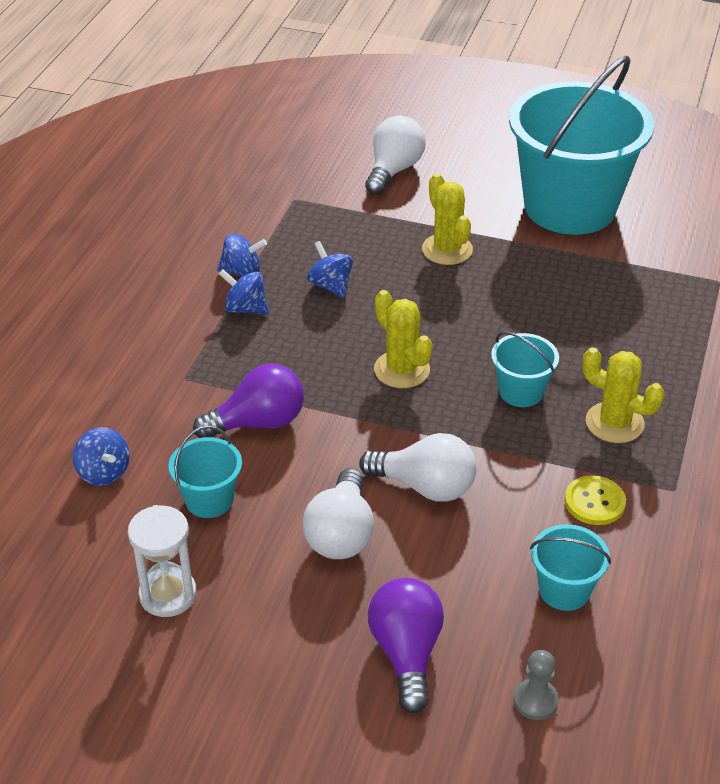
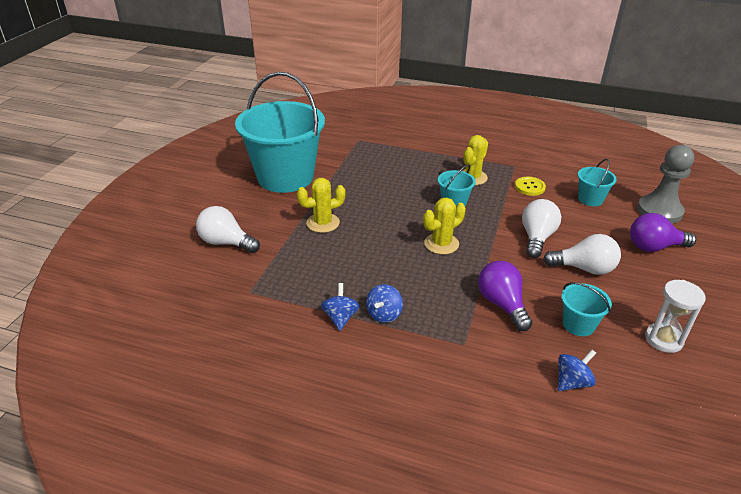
camera: 90 degrees left, 5 degrees down
(330, 286) = (358, 273): blue spinning top -> none
(535, 701) = (659, 211): grey pawn -> grey pawn, size x2.09

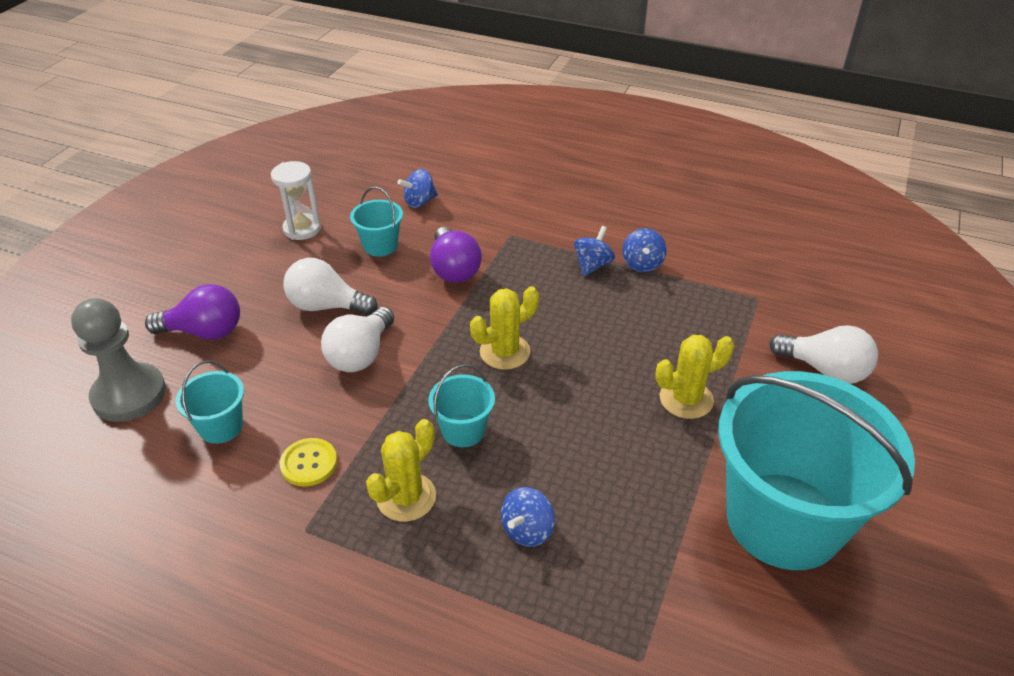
camera: 175 degrees left, 5 degrees up
(409, 169) = (527, 530): none -> blue spinning top

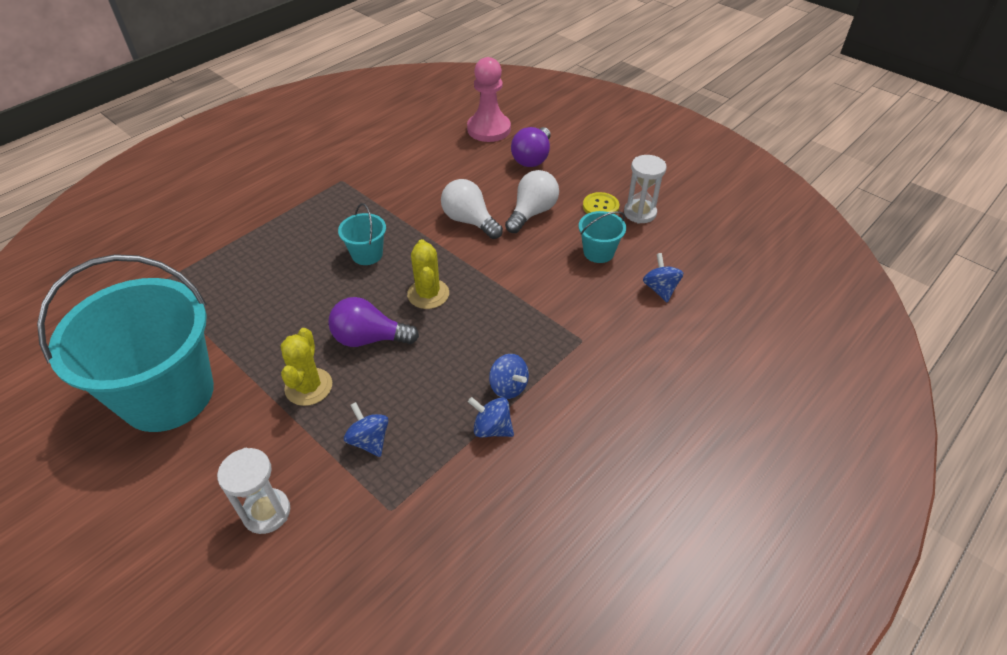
camera: 110 degrees right, 5 degrees up
(129, 395) = (489, 129): grey pawn -> pink pawn
(221, 427) = (440, 159): turquoise bucket -> none
(309, 463) = (387, 187): yellow button -> yellow button (600, 206)
(406, 497) = (333, 220): yellow cactus -> none
(454, 269) = (546, 289): purple light bulb -> purple light bulb (369, 338)
(527, 530) = (270, 263): blue spinning top -> blue spinning top (369, 440)
(825, 370) = (266, 512): white light bulb -> white hourglass

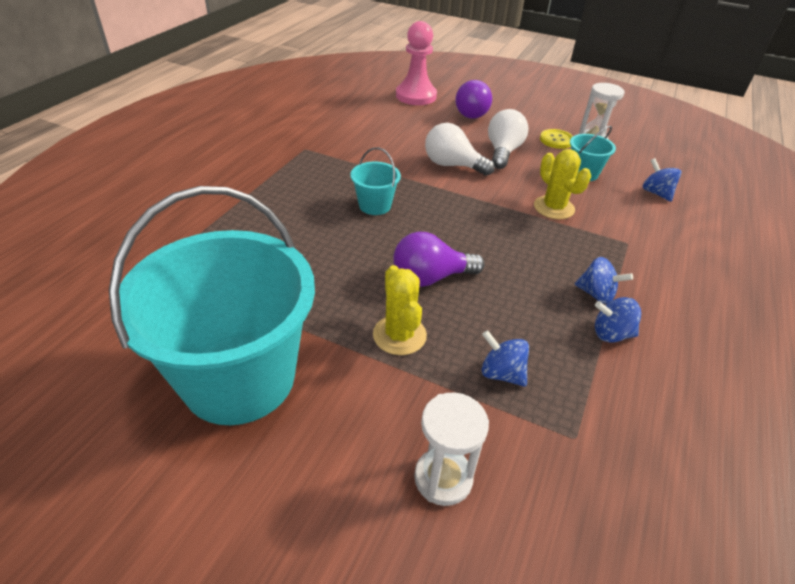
camera: 20 degrees left, 5 degrees down
(428, 294) = (460, 229): yellow cactus -> yellow cactus (554, 208)

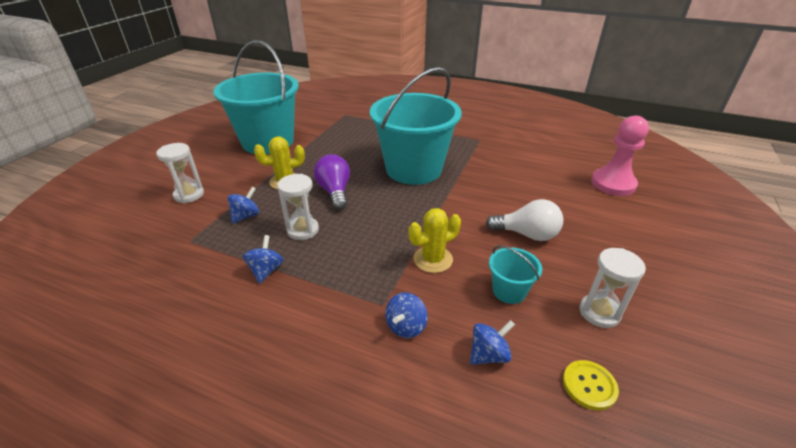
camera: 90 degrees right, 5 degrees down
(375, 205) = (413, 169): turquoise bucket -> turquoise bucket, size x2.41
(452, 165) = (485, 203): white light bulb -> none
(470, 112) = (602, 217): purple light bulb -> none
(524, 305) = (303, 230): none -> white hourglass
(556, 140) = (579, 278): yellow button -> yellow button (589, 385)
(596, 294) = (311, 269): blue spinning top -> blue spinning top (406, 326)

